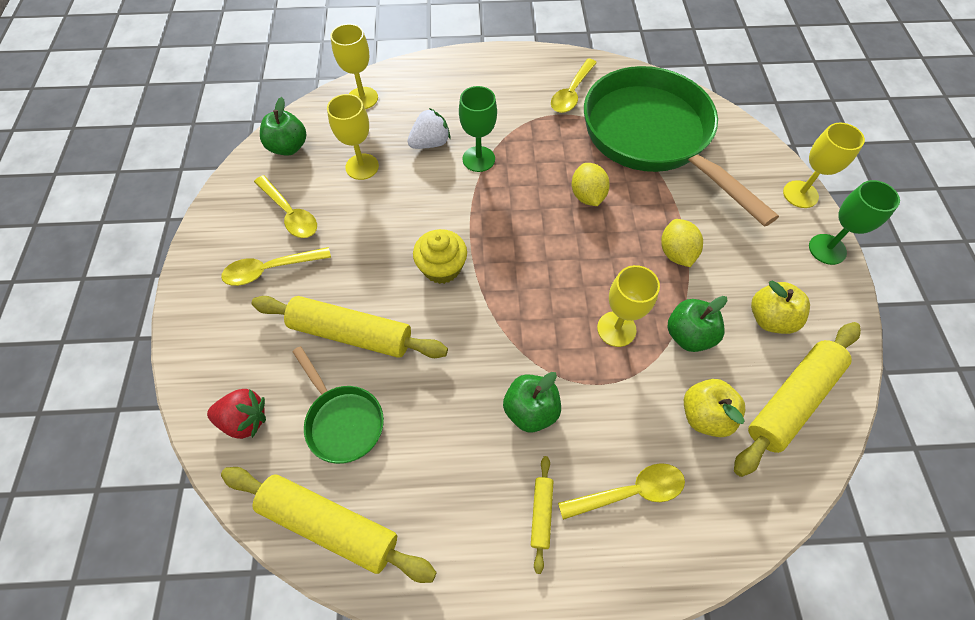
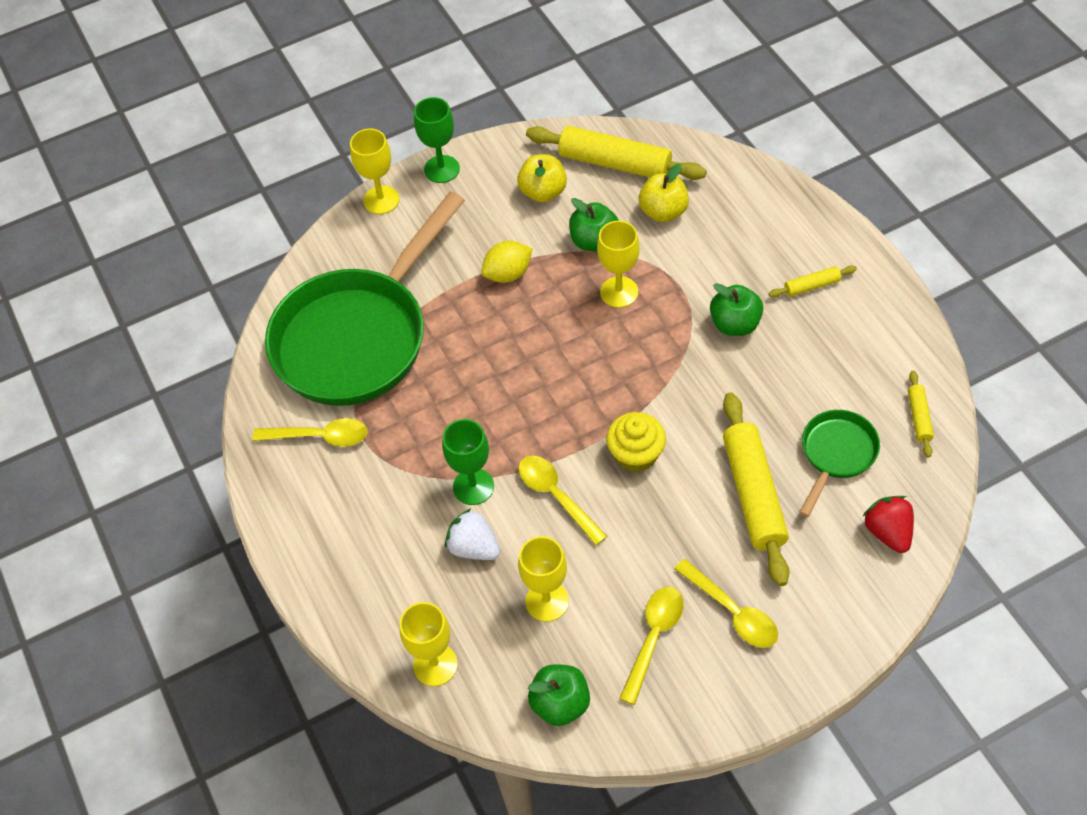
camera: 110 degrees left, 5 degrees down
(330, 524) = (919, 417): yellow rolling pin -> yellow rolling pin, size x0.47
(587, 196) = (474, 366): yellow lemon -> none
(629, 492) = (758, 239): yellow spoon -> yellow spoon (556, 496)

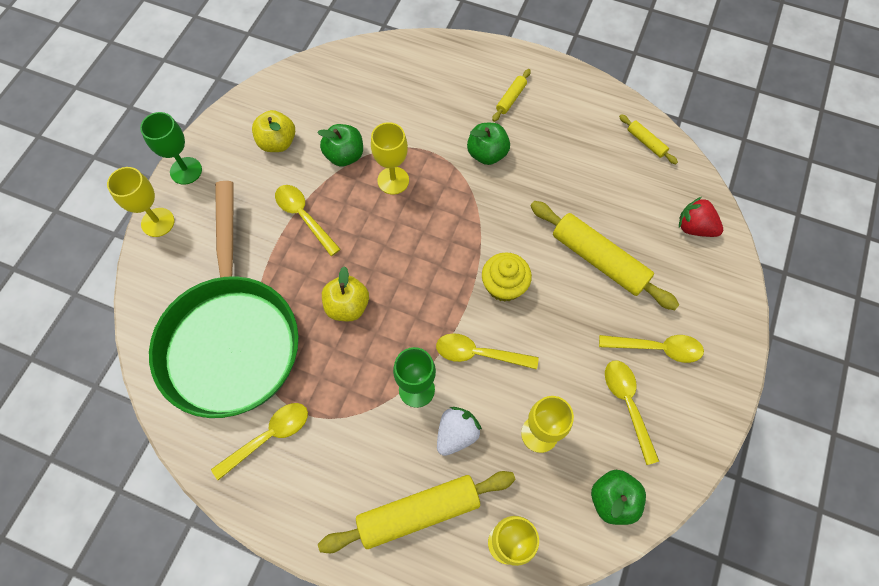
camera: 45 degrees left, 10 degrees up
(474, 547) = (456, 434): white strawberry -> white strawberry turned 135 degrees clockwise
(508, 274) = (304, 217): yellow lemon -> yellow spoon
(615, 163) = (310, 92): yellow rolling pin -> yellow rolling pin (418, 512)
(663, 211) = (373, 106): yellow apple -> yellow apple (347, 306)
(836, 454) = (622, 199): green pan -> none

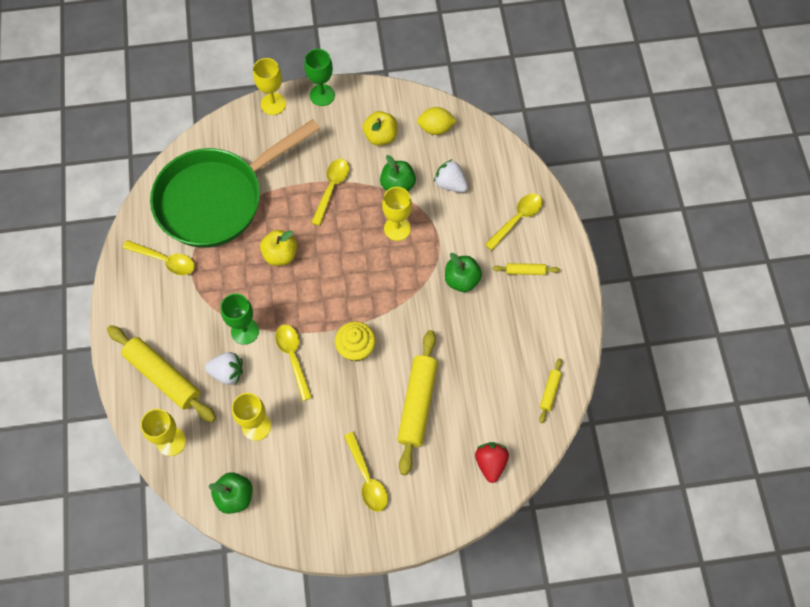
camera: 60 degrees right, 0 degrees up
(305, 92) = (435, 128): none -> yellow lemon
(376, 111) = (450, 184): none -> white strawberry
(627, 405) = (310, 476): yellow spoon -> yellow spoon (517, 219)

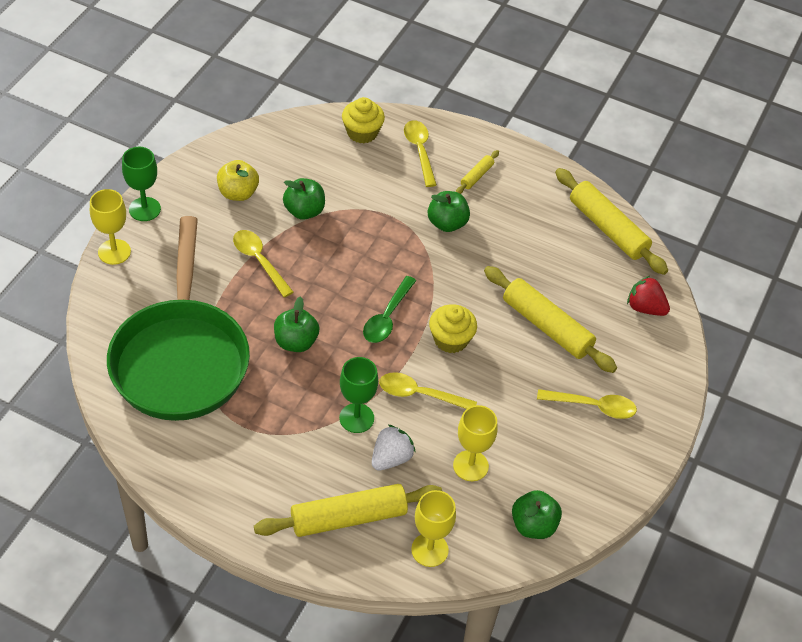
camera: 60 degrees left, 15 degrees down
(165, 260) = (211, 443): yellow spoon -> none
(280, 255) = (296, 342): yellow apple -> green apple
(344, 296) = (387, 317): none -> green spoon
(397, 228) = (351, 238): yellow goblet -> none
(435, 128) = (269, 150): yellow lemon -> none
(450, 184) = (339, 174): white strawberry -> none
(502, 172) = (362, 132): none -> yellow cupcake
(549, 392) = (608, 228): yellow rolling pin -> yellow rolling pin, size x2.13

